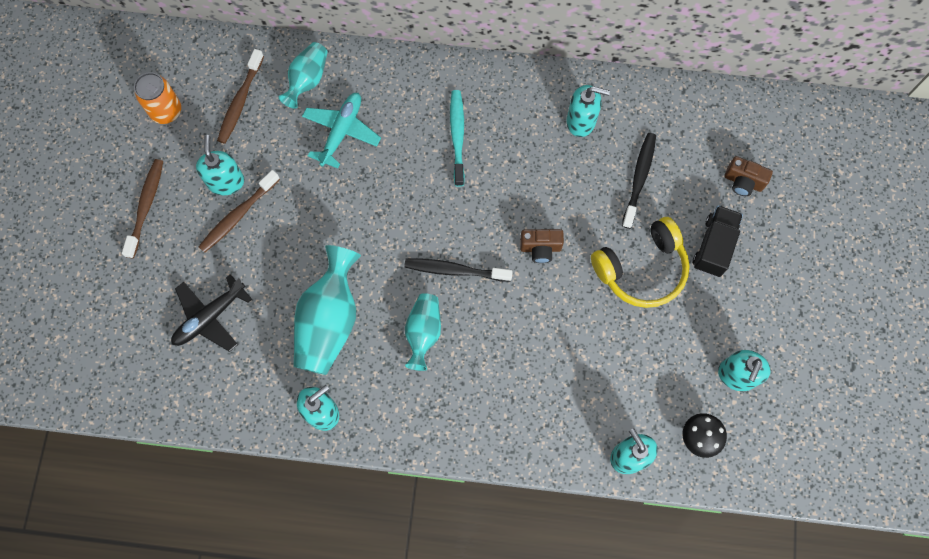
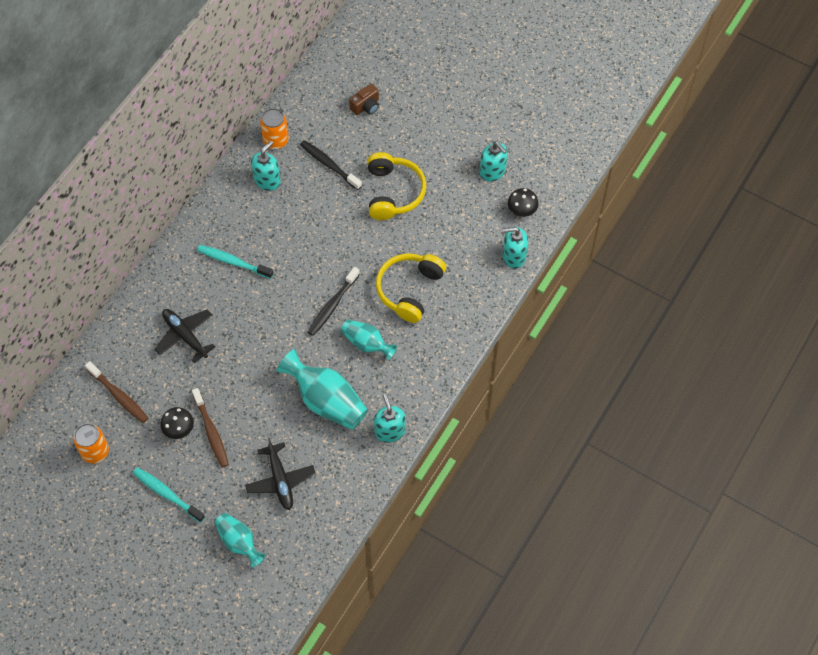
camera: 65 degrees left, 10 degrees down
(146, 207) = (167, 494): brown toothbrush -> turquoise toothbrush
(226, 182) = (179, 430): turquoise soap dispenser -> black mushroom
(307, 80) = (129, 343): turquoise vase -> turquoise vase (239, 542)
(341, 132) = (185, 336): turquoise plane -> black plane
(518, 350) = (410, 290): none -> yellow headphones
(540, 248) = (345, 246): brown camera -> none
(639, 105) = (276, 140): none -> orange can
(713, 246) = (401, 144): black truck -> none

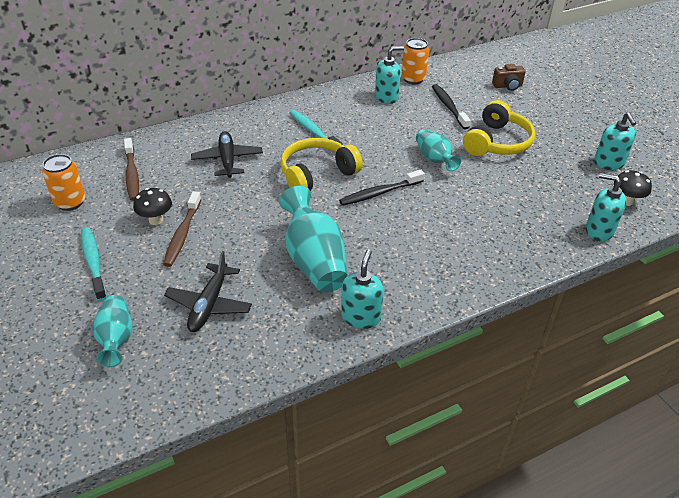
camera: 30 degrees right, 20 degrees down
(367, 343) = (391, 234): turquoise vase -> turquoise vase (434, 159)
(410, 290) = (466, 212): yellow headphones -> yellow headphones (317, 174)

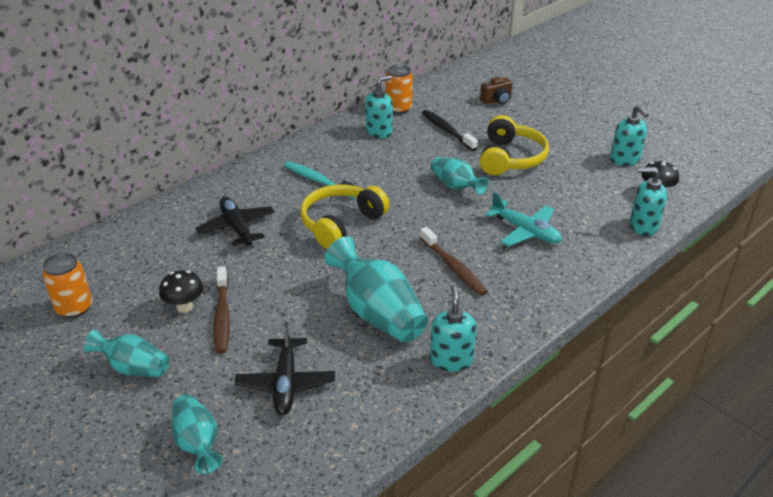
camera: 15 degrees left, 5 degrees down
(93, 263) = (133, 368): turquoise toothbrush -> turquoise vase
(132, 174) = (134, 263): brown toothbrush -> brown toothbrush (453, 267)
(380, 193) = (415, 231): black toothbrush -> none
(481, 213) = (525, 231): none -> turquoise plane

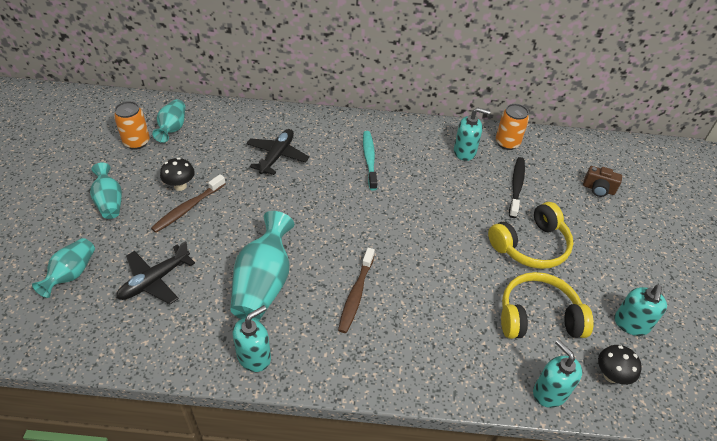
camera: 45 degrees right, 10 degrees up
(341, 224) = (336, 202): yellow headphones -> yellow headphones (538, 317)
(456, 186) = (453, 235): turquoise vase -> turquoise vase (172, 128)
(525, 231) = (448, 312): turquoise plane -> none

